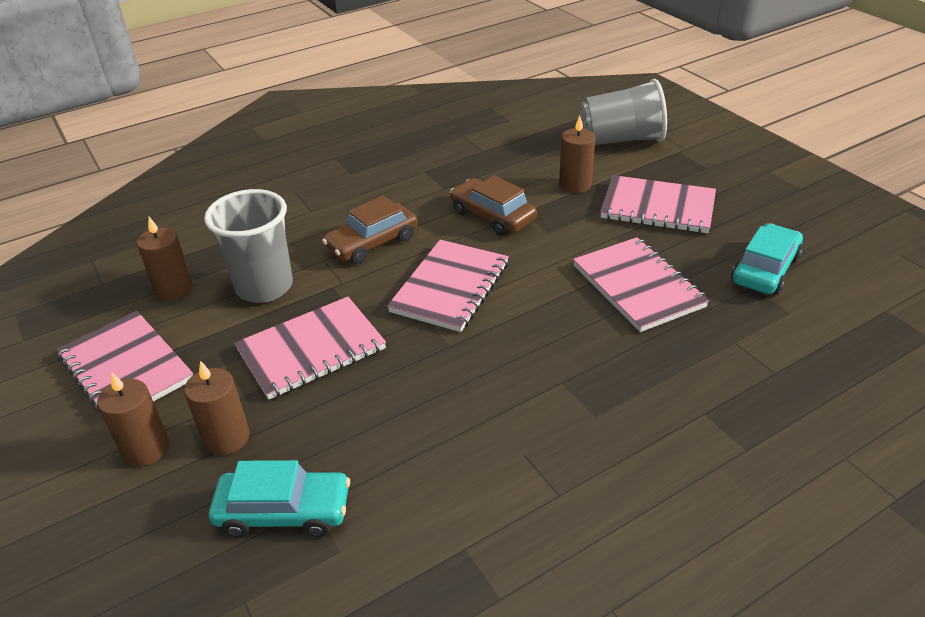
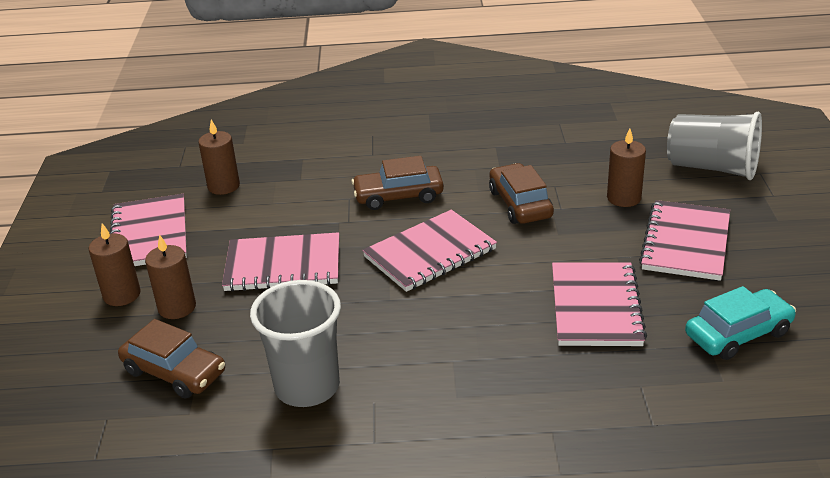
camera: 30 degrees right, 5 degrees down
(264, 287) = (288, 205): grey cup -> grey cup (307, 387)
(284, 511) = (174, 372): turquoise car -> brown car
(657, 207) = (686, 243): pink notebook -> pink notebook turned 60 degrees clockwise

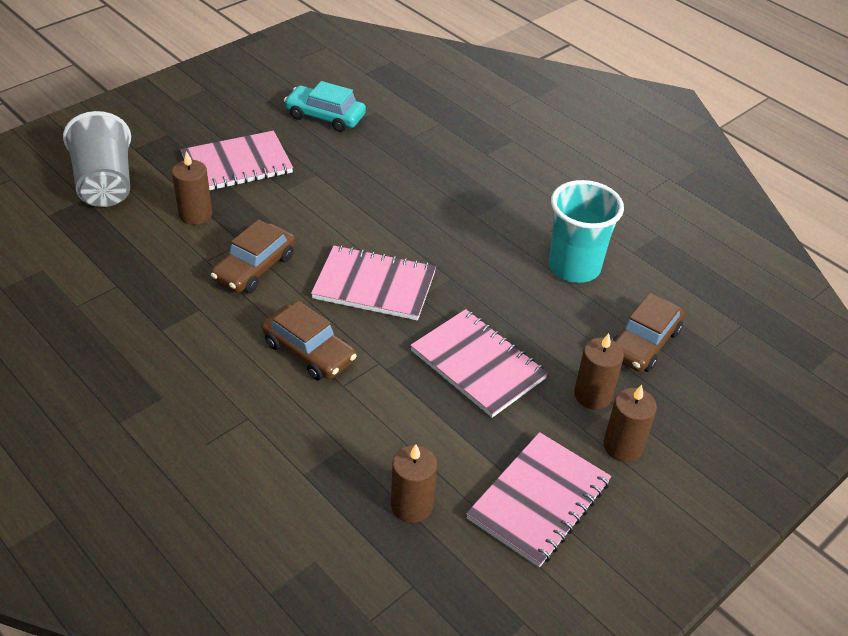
camera: 135 degrees left, 10 degrees up
(174, 372) = (643, 343): brown car -> brown car turned 135 degrees counterclockwise
(307, 387) = (574, 267): grey cup -> turquoise cup
(595, 307) = (356, 178): pink notebook -> none

